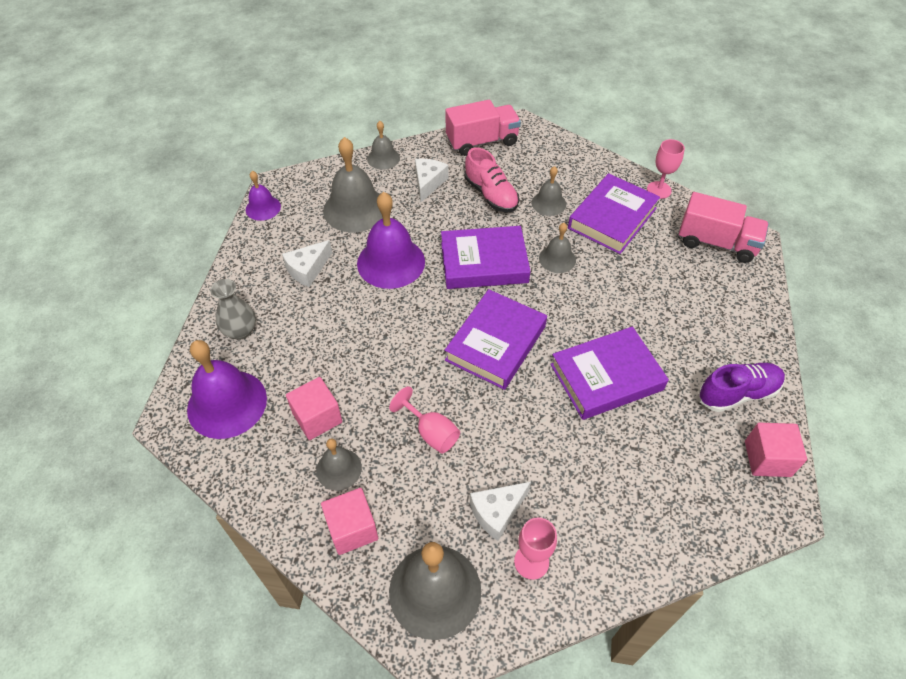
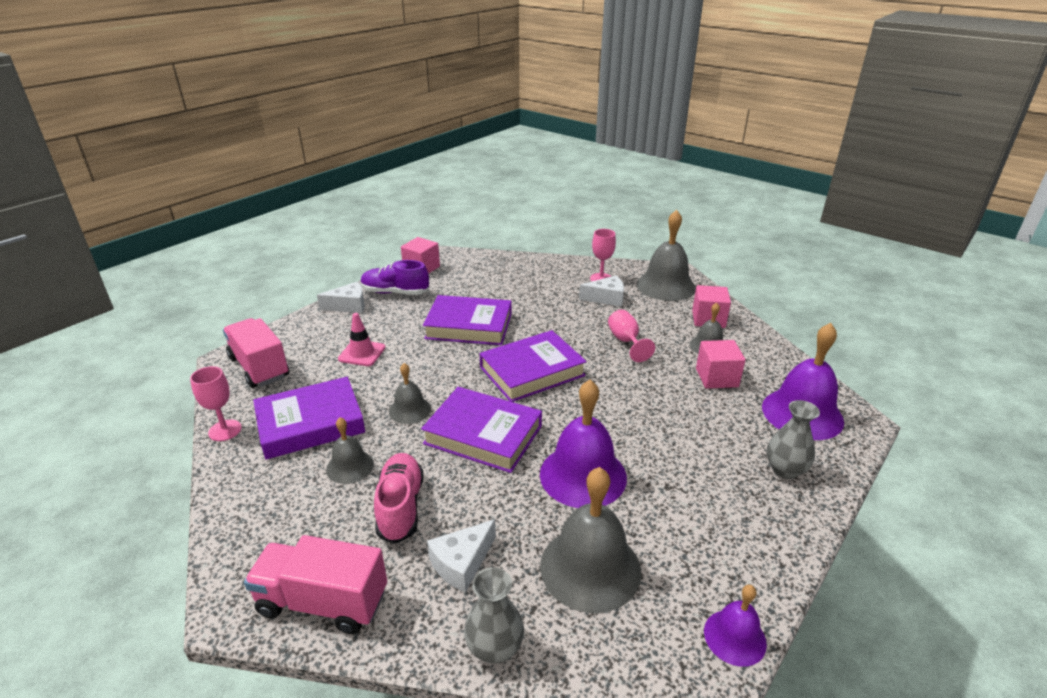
camera: 150 degrees left, 20 degrees down
(307, 269) = (688, 507): white cheese -> white cheese (349, 306)
(383, 158) = (494, 647): grey bell -> grey vase
(660, 294) = (362, 353): none -> pink traffic cone

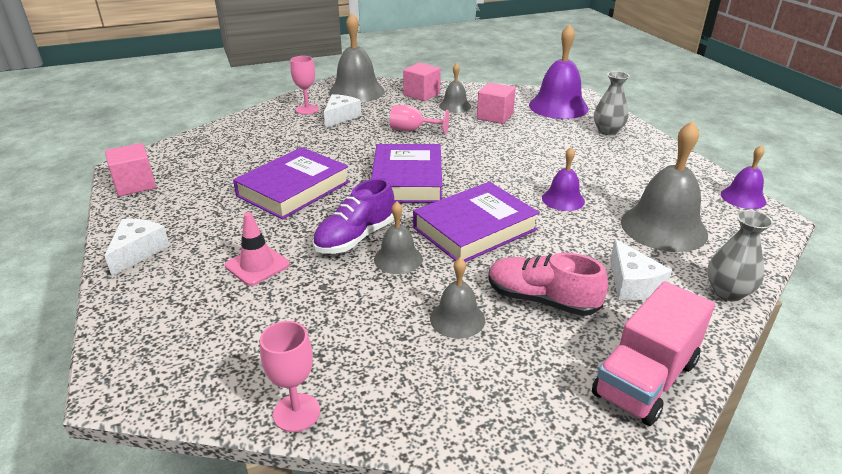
camera: 60 degrees left, 0 degrees up
(259, 367) = (183, 355): pink truck -> none
(310, 423) = (355, 332): purple book -> none
(395, 292) = (160, 213): purple shoe -> purple shoe (355, 238)
(583, 475) = (563, 199): purple bell -> purple bell, size x0.55

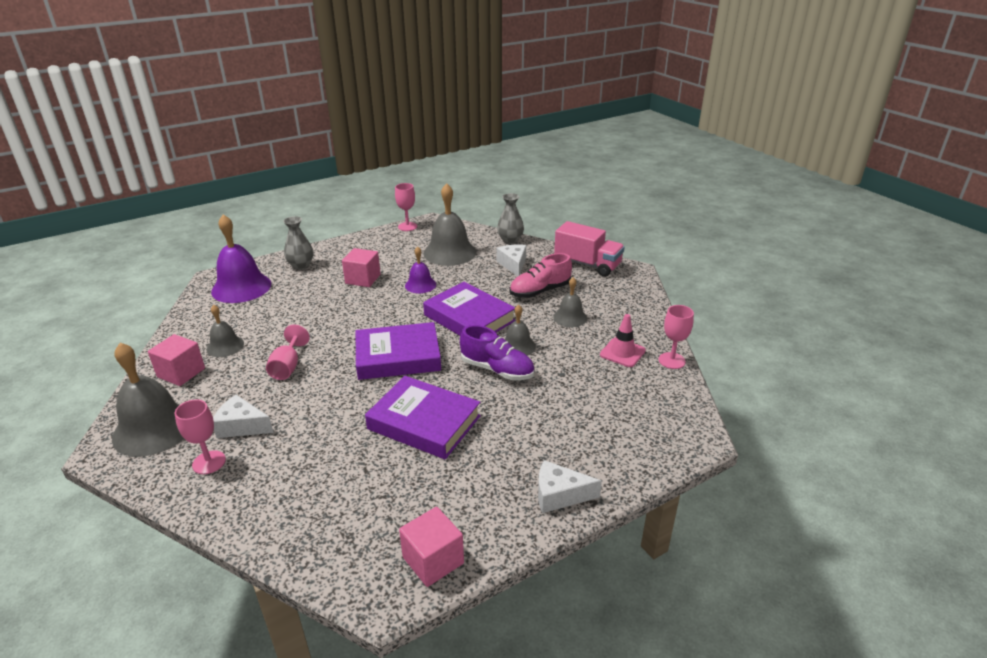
camera: 100 degrees left, 0 degrees up
(257, 265) = (550, 412): pink traffic cone -> pink traffic cone (622, 353)
(495, 116) = (259, 320): pink cube -> pink cube (363, 279)
(541, 300) = (540, 291): pink shoe -> pink shoe turned 45 degrees clockwise
(632, 284) = (513, 264): white cheese -> white cheese turned 75 degrees counterclockwise
(743, 197) = (407, 226): purple bell -> pink goblet

